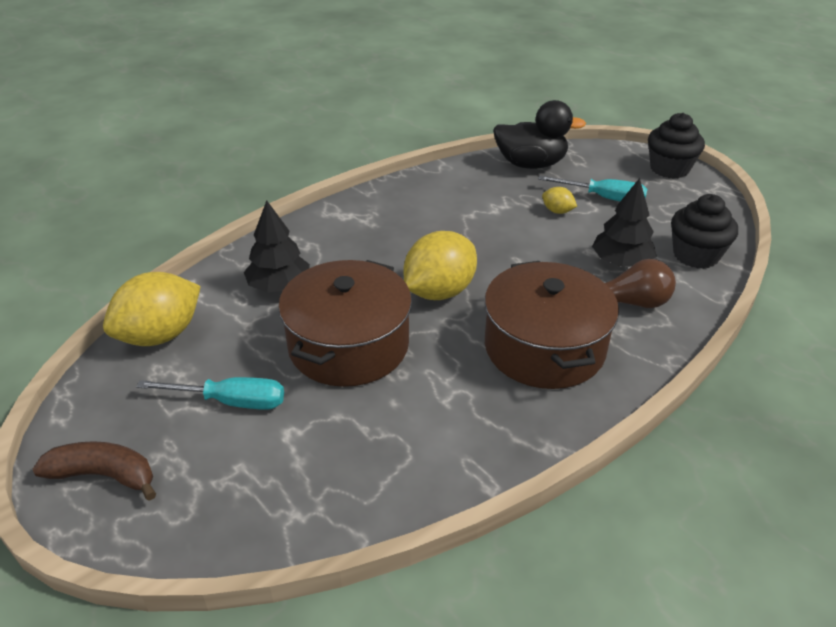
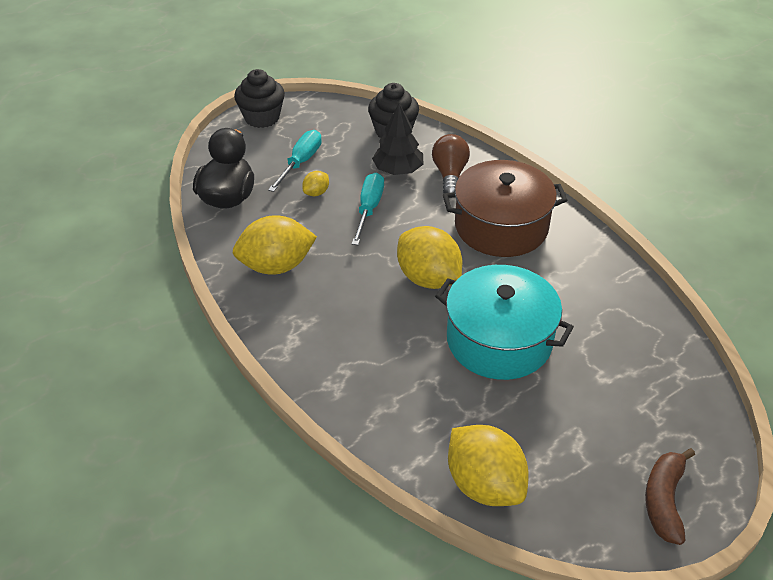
camera: 85 degrees left, 5 degrees up
(230, 401) = (572, 419): turquoise screwdriver -> turquoise screwdriver (369, 209)
(279, 286) = (411, 391): black tree -> none
(348, 345) = (499, 340): brown pot -> turquoise pot
(440, 198) = (276, 266): none -> yellow lemon

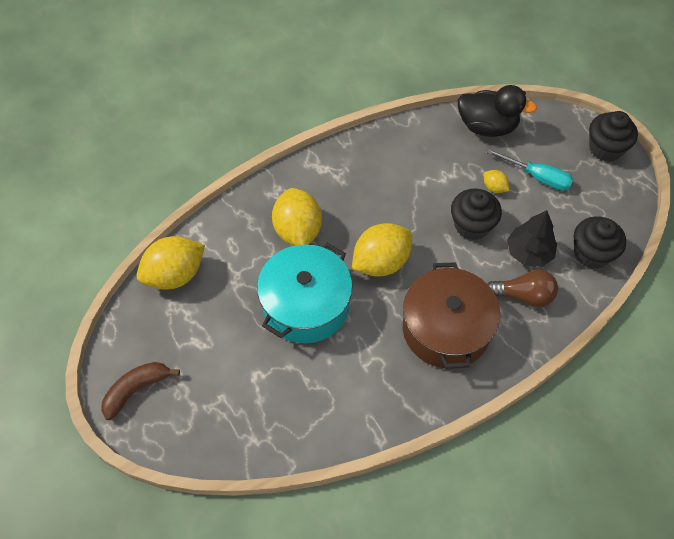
camera: 95 degrees right, 15 degrees up
(276, 266) = (402, 159): yellow lemon -> yellow lemon (298, 231)
(369, 209) = (472, 225): turquoise screwdriver -> black cupcake
(664, 500) = (136, 390): brown banana -> brown banana turned 60 degrees counterclockwise

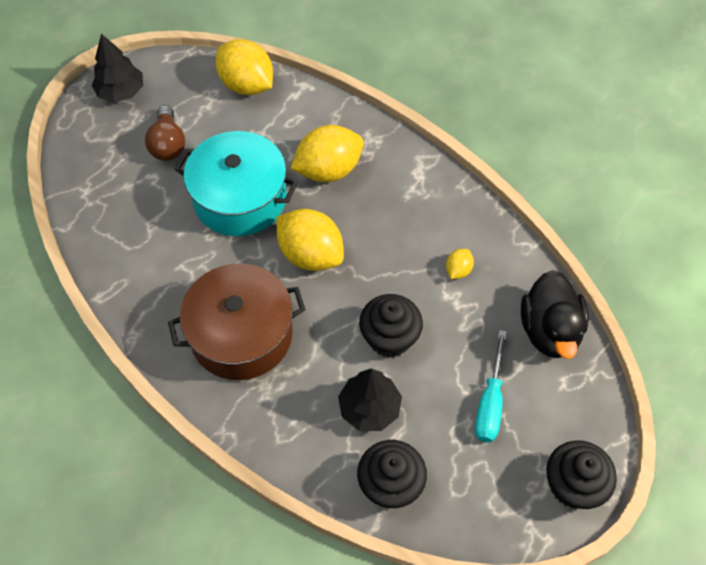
camera: 75 degrees right, 0 degrees up
(136, 390) = (121, 92): brown banana -> black tree
(494, 187) = (454, 354): yellow lemon -> yellow lemon (458, 270)
(523, 295) = (306, 410): brown light bulb -> brown light bulb (168, 144)

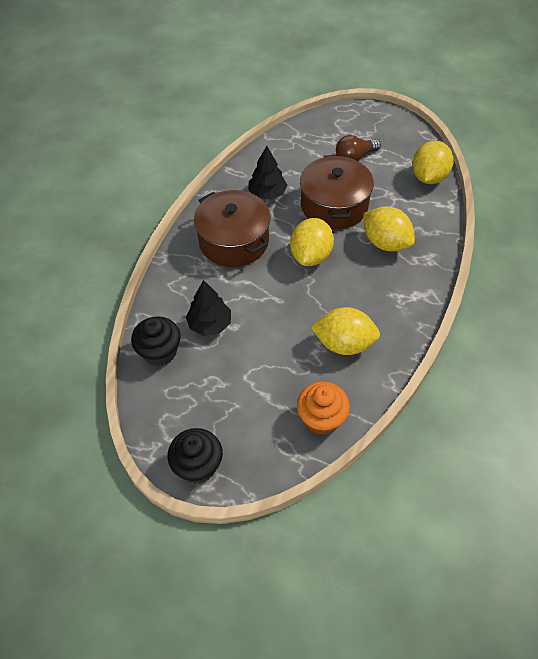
camera: 70 degrees right, 5 degrees down
(121, 92) = (380, 122): black tree -> black tree (267, 193)
(240, 198) = (334, 205): turquoise pot -> brown pot
(389, 338) = (267, 319): black cupcake -> none
(458, 270) = (344, 344): yellow lemon -> yellow lemon, size x2.18
(490, 402) = (243, 394): turquoise screwdriver -> none
(549, 330) = (321, 418): black duck -> orange cupcake

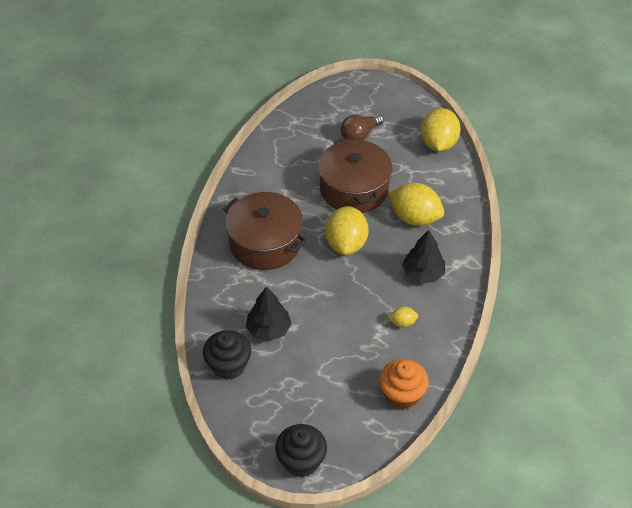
camera: 15 degrees left, 5 degrees down
(267, 193) = (283, 188): black tree -> black tree (423, 273)
(344, 344) = (403, 323): yellow lemon -> yellow lemon, size x0.46

